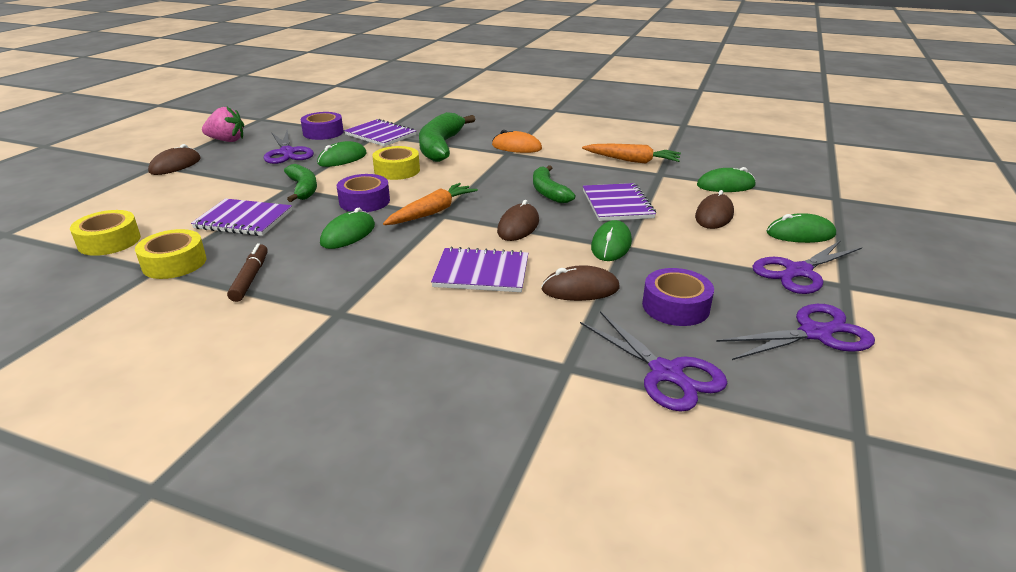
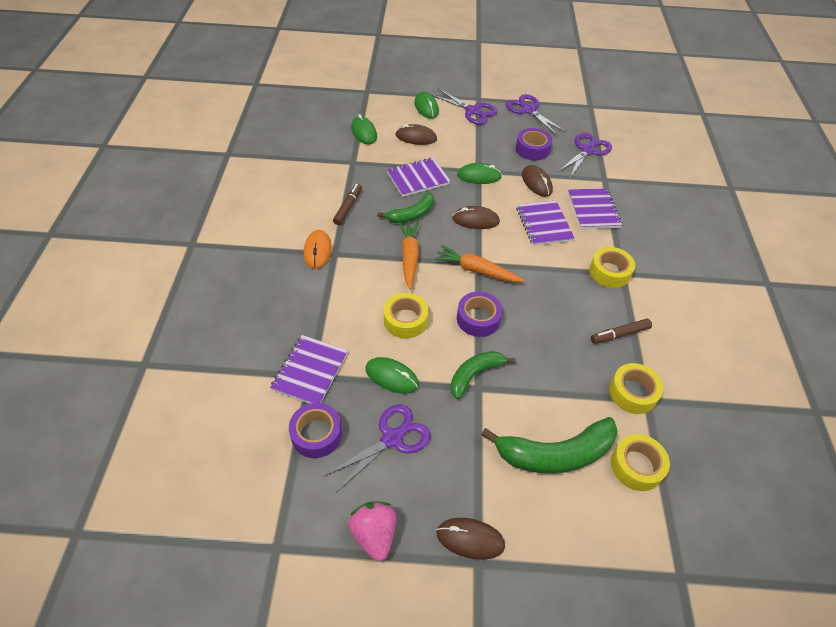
camera: 110 degrees left, 20 degrees up
(244, 220) = (550, 387): purple notebook -> purple notebook (593, 210)
(348, 234) = (535, 307): green mouse -> none
(350, 302) = (609, 272): none -> yellow tape
(440, 147) = (333, 306): green banana -> green banana (555, 454)
(576, 164) = (348, 207): none -> brown marker
(632, 161) = (329, 177): orange carrot -> orange carrot (409, 257)

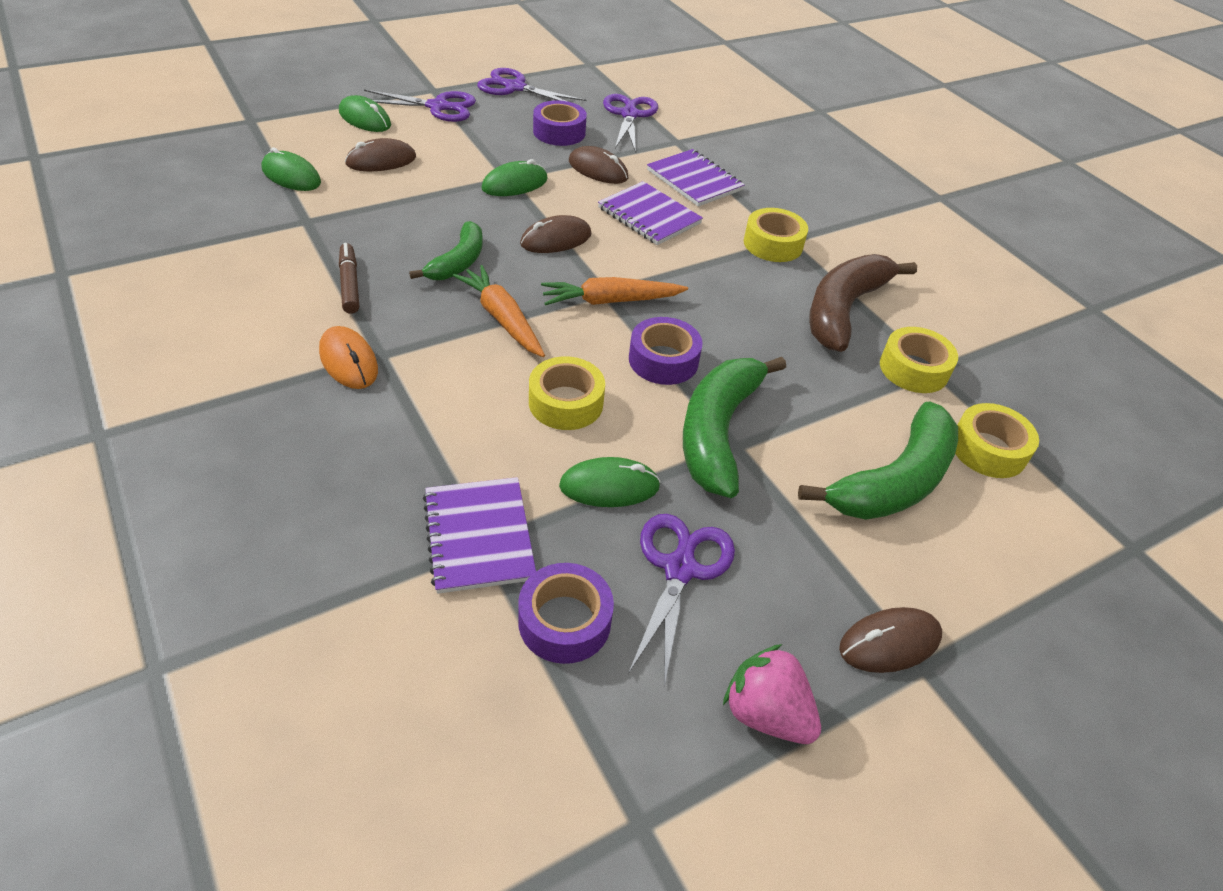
camera: 35 degrees left, 5 degrees down
(418, 178) = (429, 212): purple notebook -> none
(474, 375) = (718, 432): green banana -> green banana, size x1.63
(619, 334) = (844, 310): brown marker -> brown banana

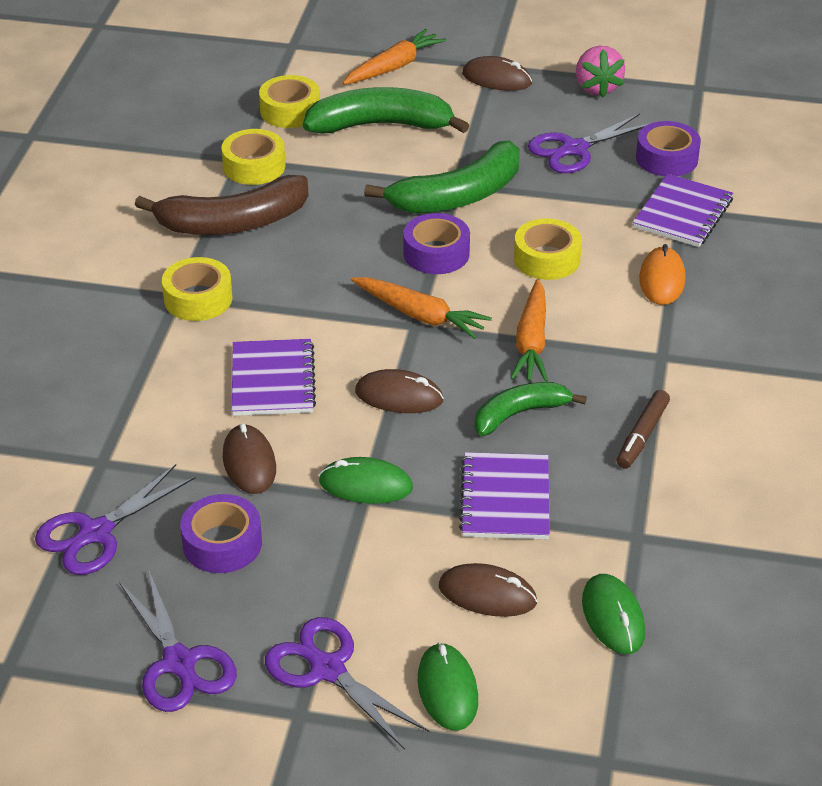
camera: 135 degrees left, 5 degrees down
(348, 361) = (692, 362): orange mouse -> orange mouse (662, 279)
(609, 486) = (571, 201): green mouse -> none
(694, 180) = (163, 400): purple notebook -> purple notebook (505, 499)
(1006, 583) = (394, 67): none -> orange carrot

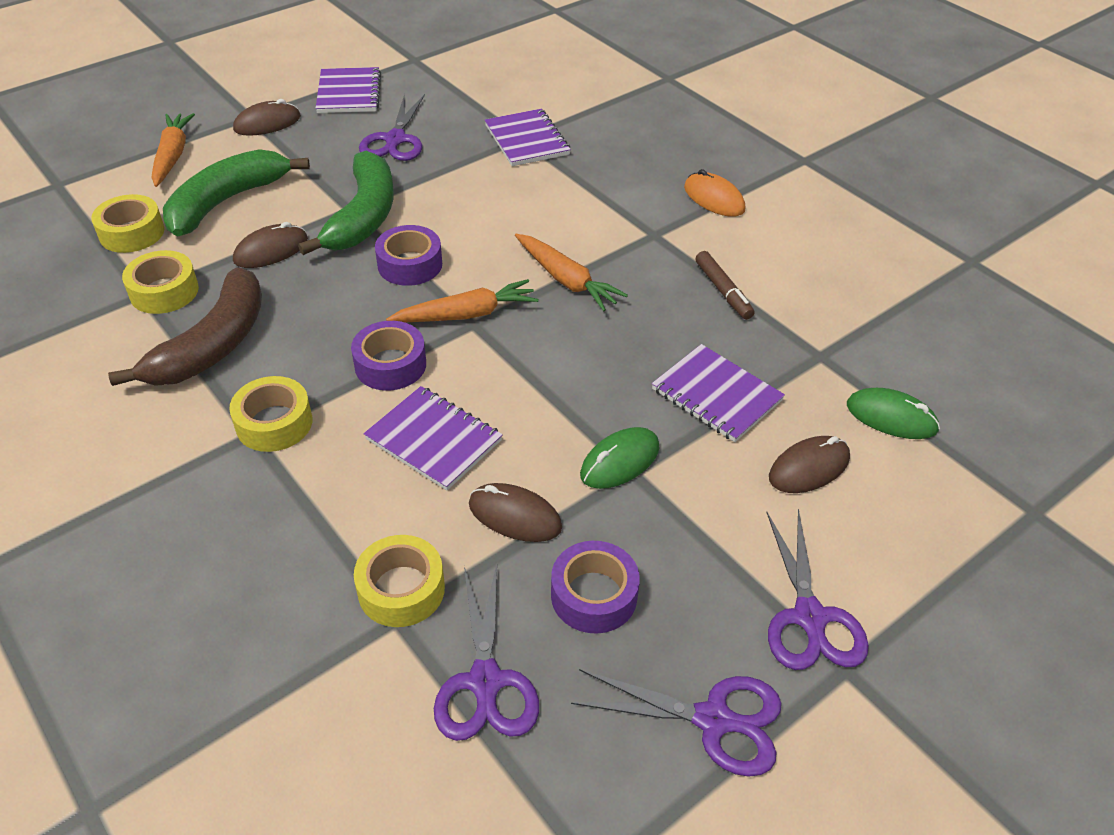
camera: 50 degrees left, 5 degrees up
(328, 669) = (809, 617): purple scissors -> purple scissors turned 90 degrees counterclockwise
(399, 396) = (541, 381): brown mouse -> brown mouse (271, 250)
(447, 690) = (893, 555): green mouse -> none
(519, 414) = (634, 332): green banana -> none
(547, 259) = (489, 220): yellow tape -> yellow tape (401, 589)
(597, 88) = (349, 93): pink strawberry -> purple notebook
(662, 279) = (579, 187): orange mouse -> orange mouse (714, 198)
(667, 158) = (463, 112): purple tape -> purple tape (390, 365)

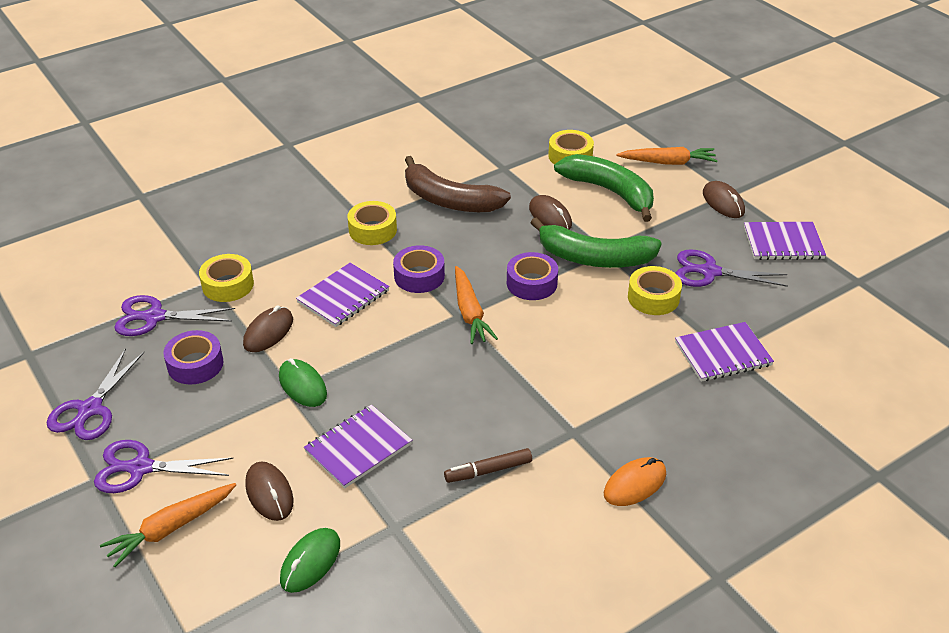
camera: 95 degrees right, 5 degrees down
(164, 291) = (505, 176): yellow tape -> yellow tape (653, 297)
(566, 280) = (508, 369): orange carrot -> orange carrot (171, 528)

